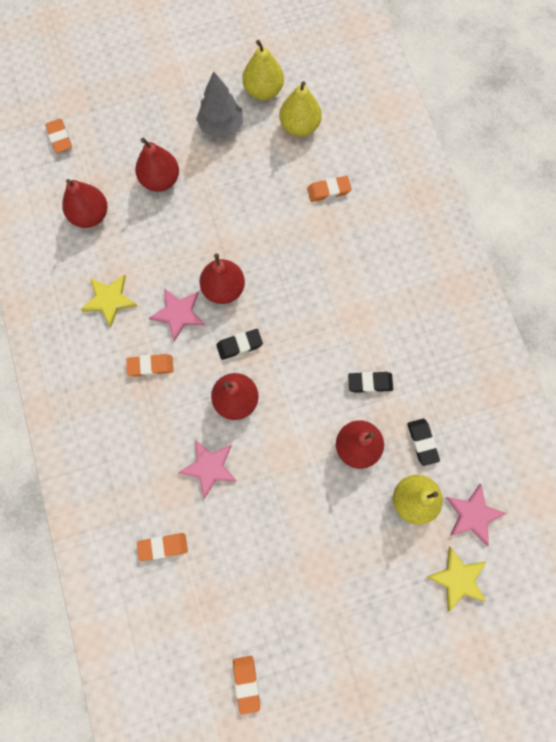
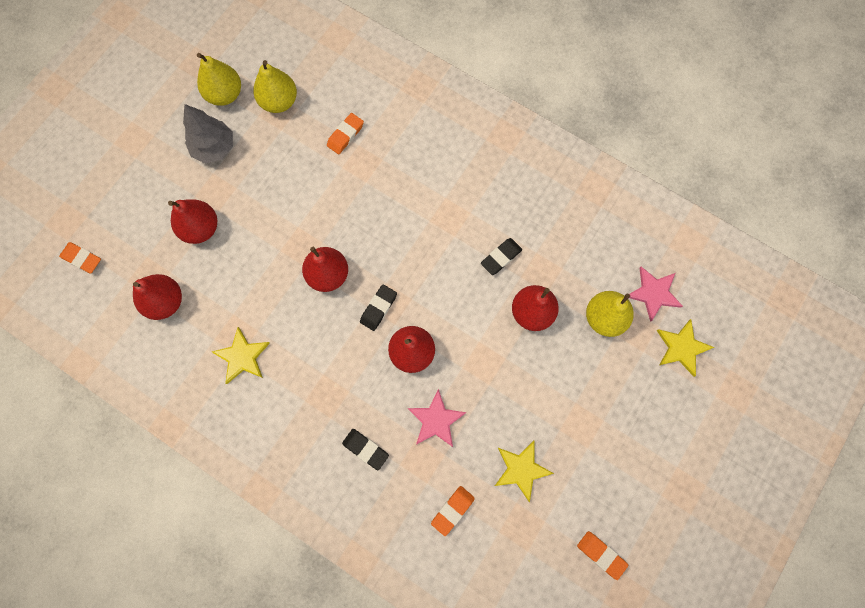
camera: 40 degrees left, 0 degrees up
(150, 366) = (322, 381): orange eraser -> none
(178, 314) = (308, 323): pink star -> none
(242, 562) = (521, 469): none -> yellow star
(422, 442) = (575, 270): black eraser -> black eraser (365, 449)

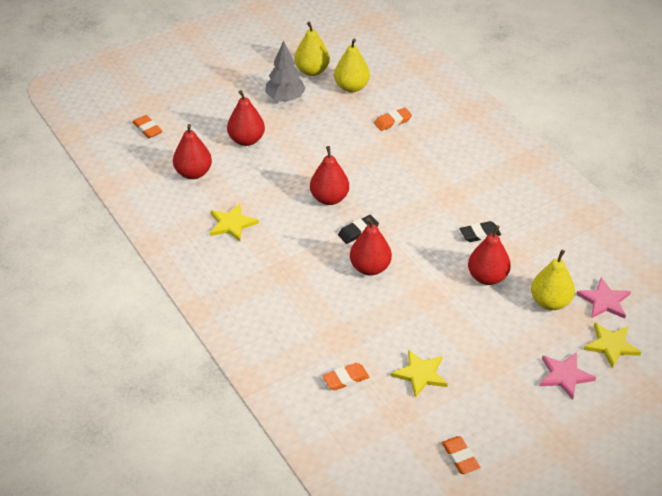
camera: 25 degrees right, 30 degrees down
(365, 449) = (296, 314): black eraser -> none
(436, 420) = (365, 316): pink star -> pink star (564, 376)

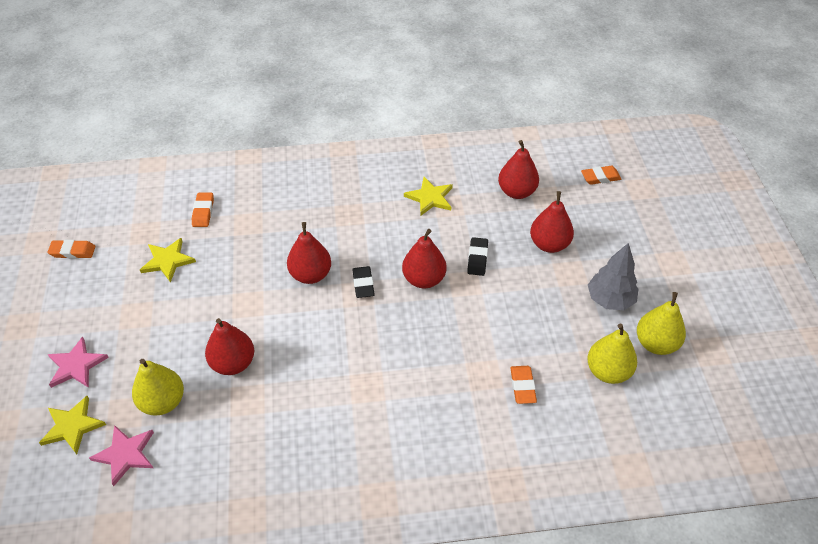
camera: 115 degrees right, 5 degrees up
(480, 234) = (293, 386): black eraser -> black eraser (477, 258)

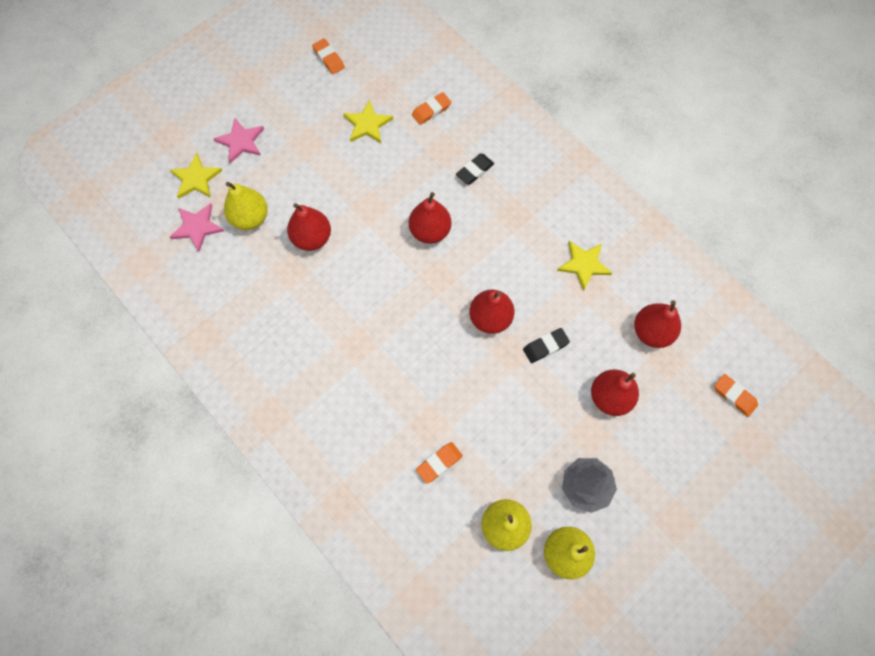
camera: 55 degrees right, 20 degrees up
(363, 284) = (450, 276): black eraser -> black eraser (475, 171)

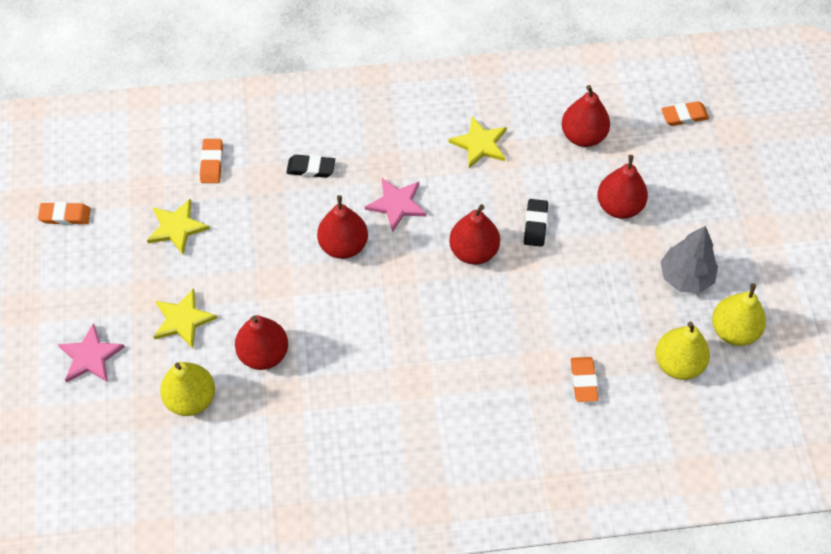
camera: 55 degrees left, 10 degrees down
(196, 179) = (97, 426): yellow star -> yellow star (183, 320)
(197, 227) = (158, 457): pink star -> pink star (396, 204)
(475, 171) = (311, 168): black eraser -> black eraser turned 75 degrees counterclockwise

